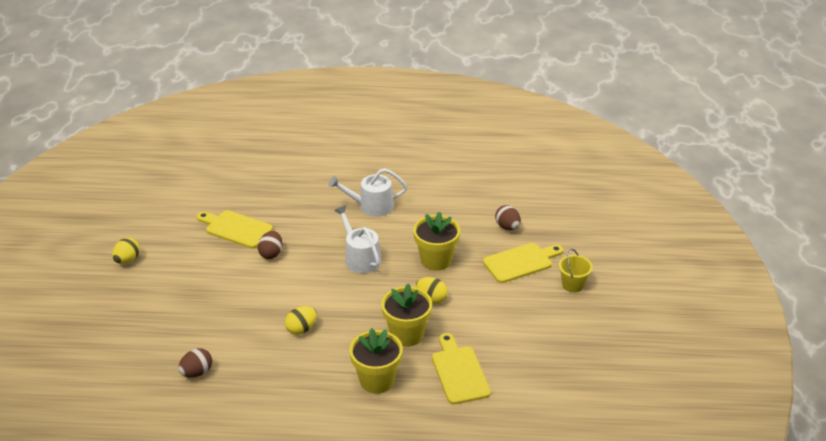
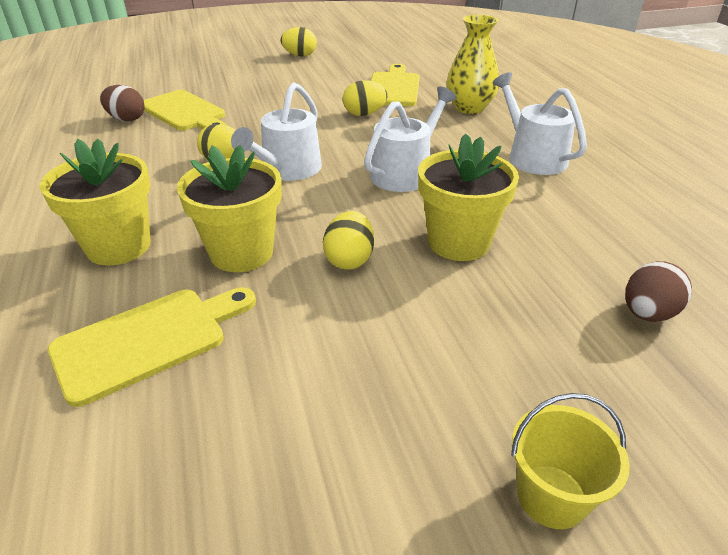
camera: 70 degrees right, 0 degrees up
(271, 254) = (364, 114): brown egg -> yellow egg
(293, 206) = (469, 108): none -> yellow vase
(328, 303) = (287, 170): none -> white watering can
(521, 262) = (551, 362): yellow cutting board -> yellow cutting board (185, 112)

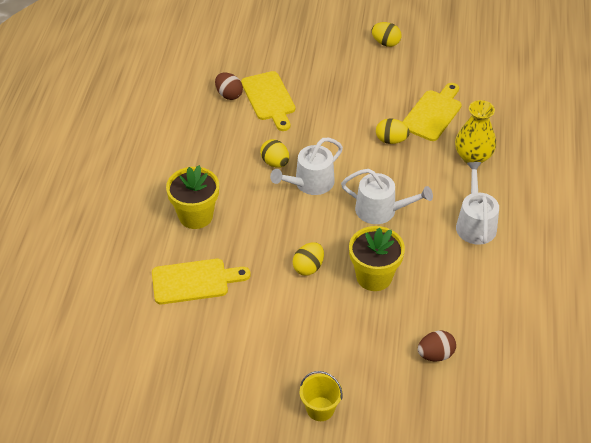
camera: 25 degrees right, 10 degrees up
(241, 253) = (255, 242): yellow flower pot -> none
(405, 172) = (381, 210): white watering can -> white watering can turned 45 degrees clockwise

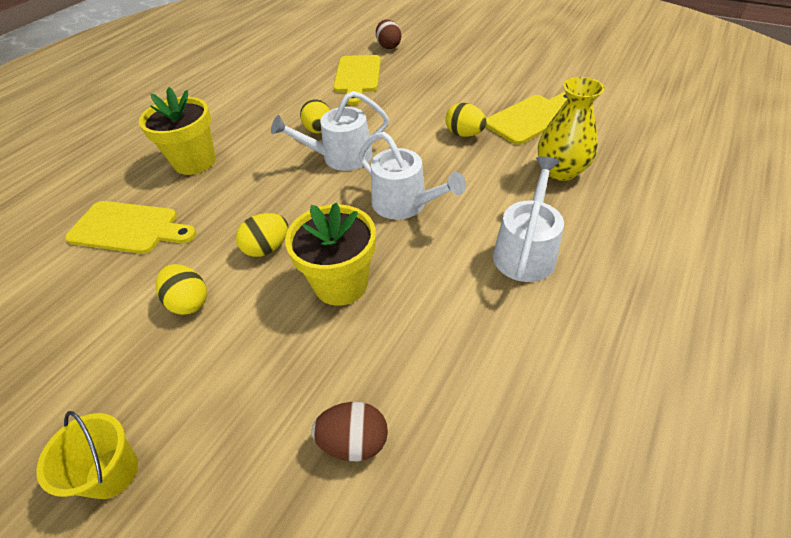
camera: 25 degrees right, 0 degrees up
(229, 95) = (321, 68): brown egg -> brown egg (388, 46)
(385, 43) = (510, 52): yellow egg -> yellow egg (189, 302)

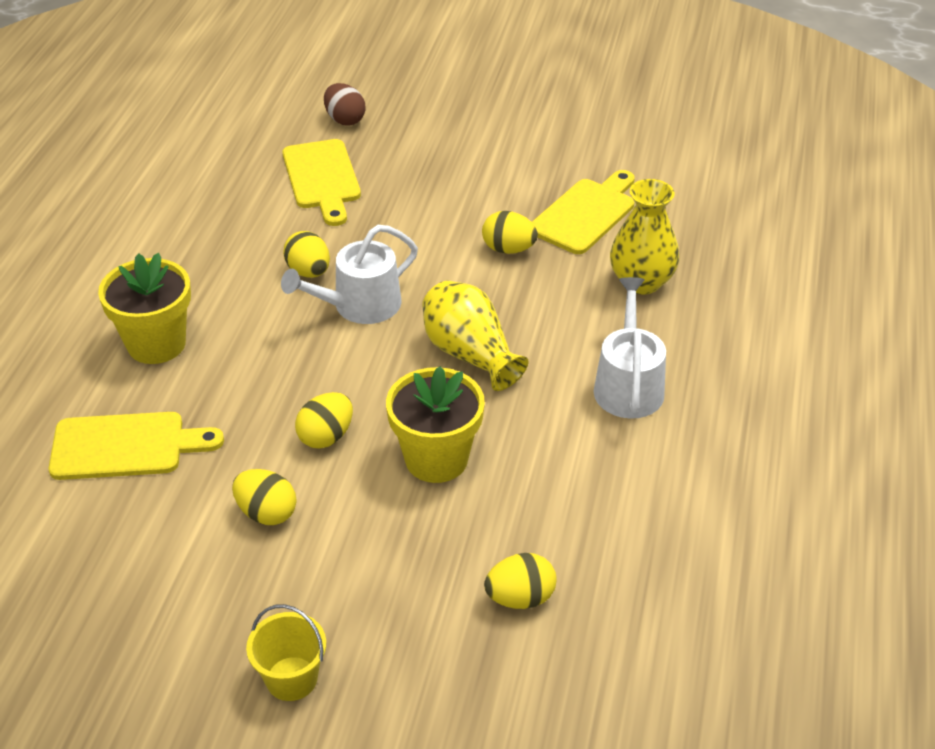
camera: 20 degrees left, 5 degrees down
(354, 441) = (520, 598): brown egg -> yellow egg
(404, 204) = (470, 354): white watering can -> yellow vase

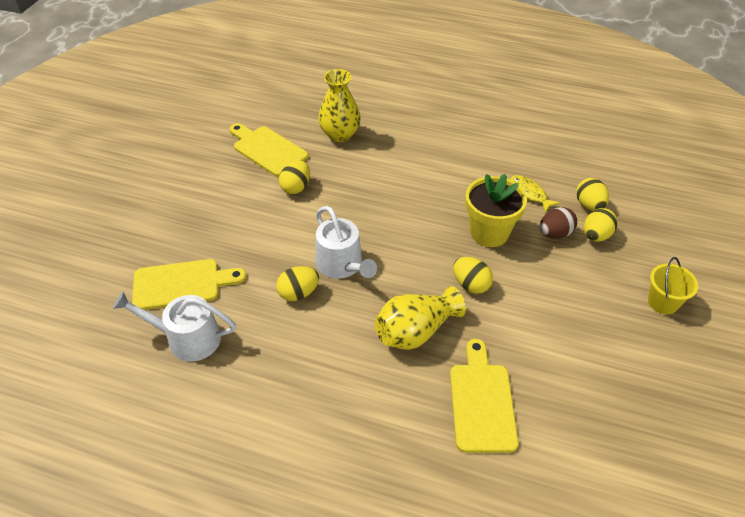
camera: 85 degrees left, 5 degrees up
(156, 344) = (369, 389): yellow flower pot -> none
(266, 513) = (539, 315): yellow egg -> yellow egg (596, 236)
(345, 120) = (104, 269): brown egg -> brown egg (555, 234)
(470, 354) = (397, 212): yellow vase -> yellow vase (415, 331)
(538, 514) = (529, 193): none -> yellow fish
(628, 385) = (429, 149): white watering can -> white watering can (187, 338)

